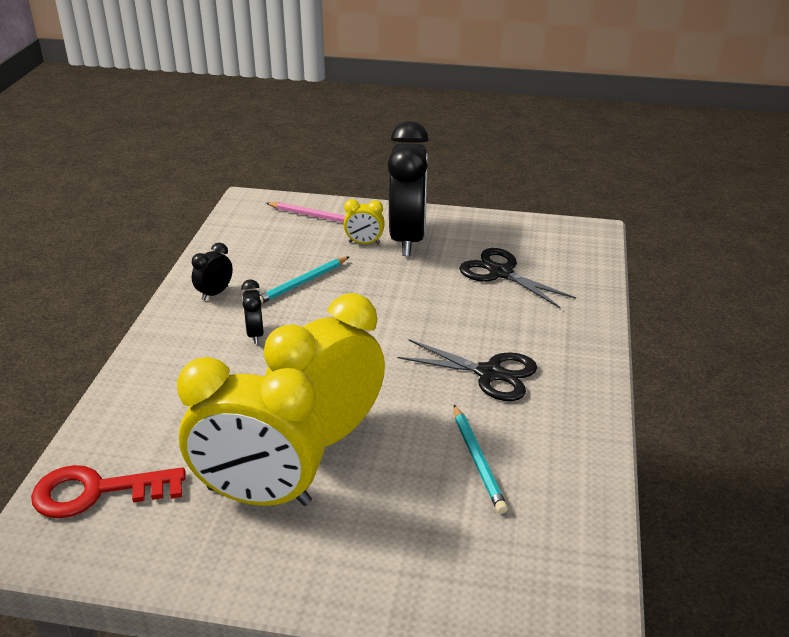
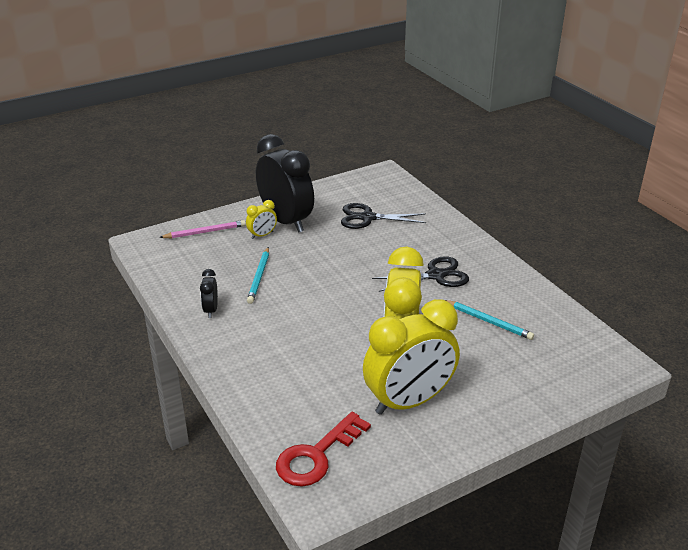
camera: 40 degrees left, 0 degrees up
(255, 334) = (275, 321): black clock -> none

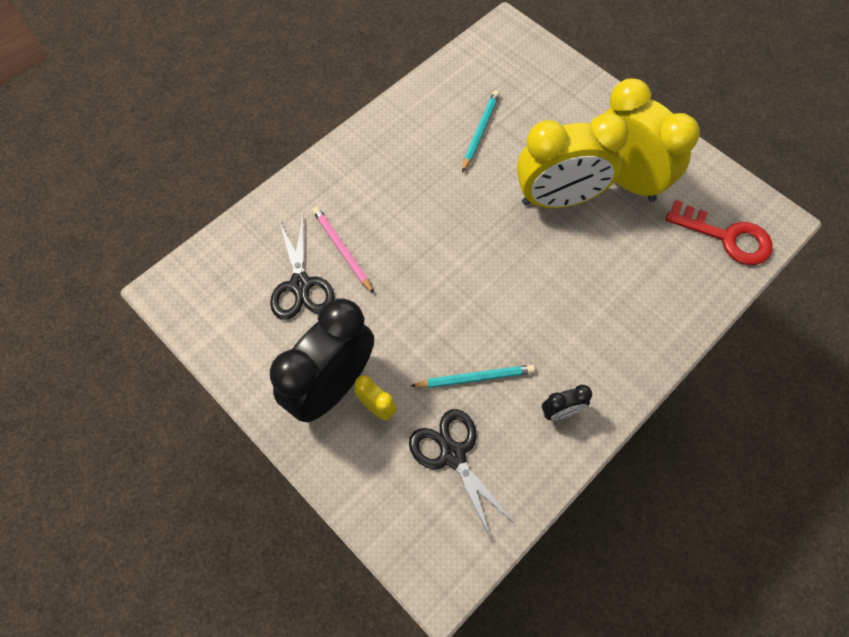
camera: 105 degrees left, 30 degrees up
(205, 232) = (389, 492): pink pencil -> pink pencil (342, 250)
(435, 275) = (412, 188): black scissors -> black scissors (453, 455)

